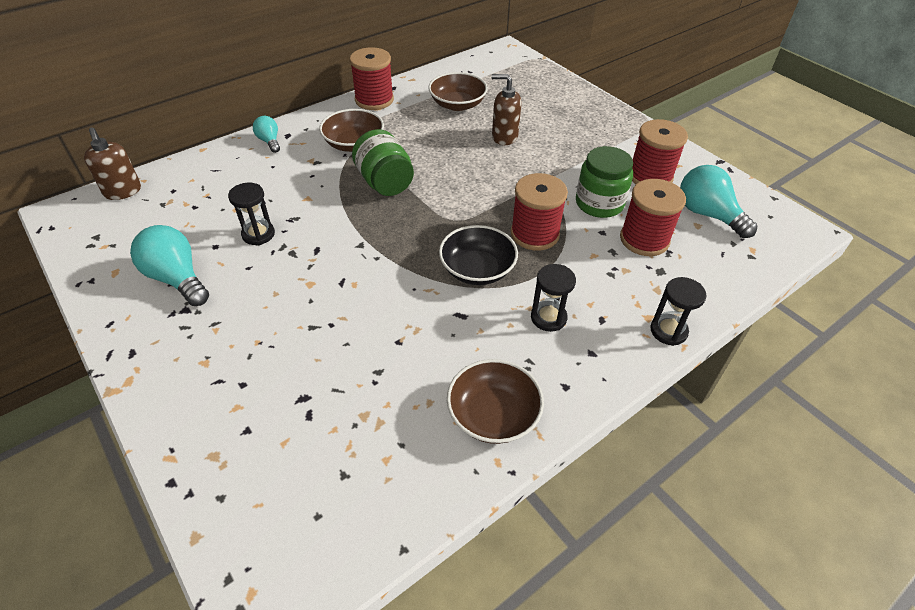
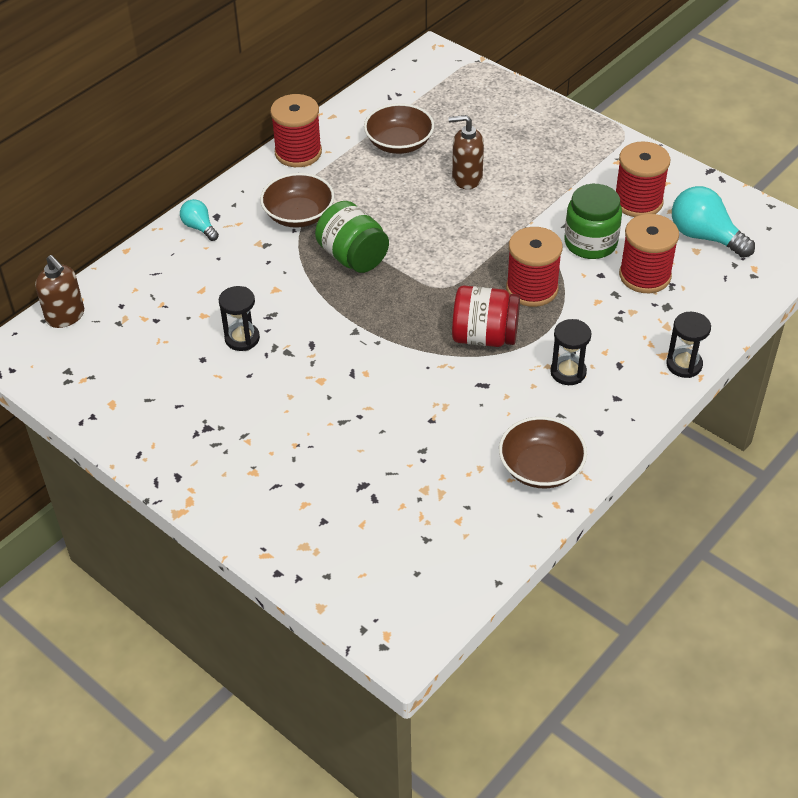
camera: 10 degrees left, 0 degrees up
(177, 278) = (181, 399): turquoise light bulb -> none
(477, 269) = (484, 336): black bowl -> red jar

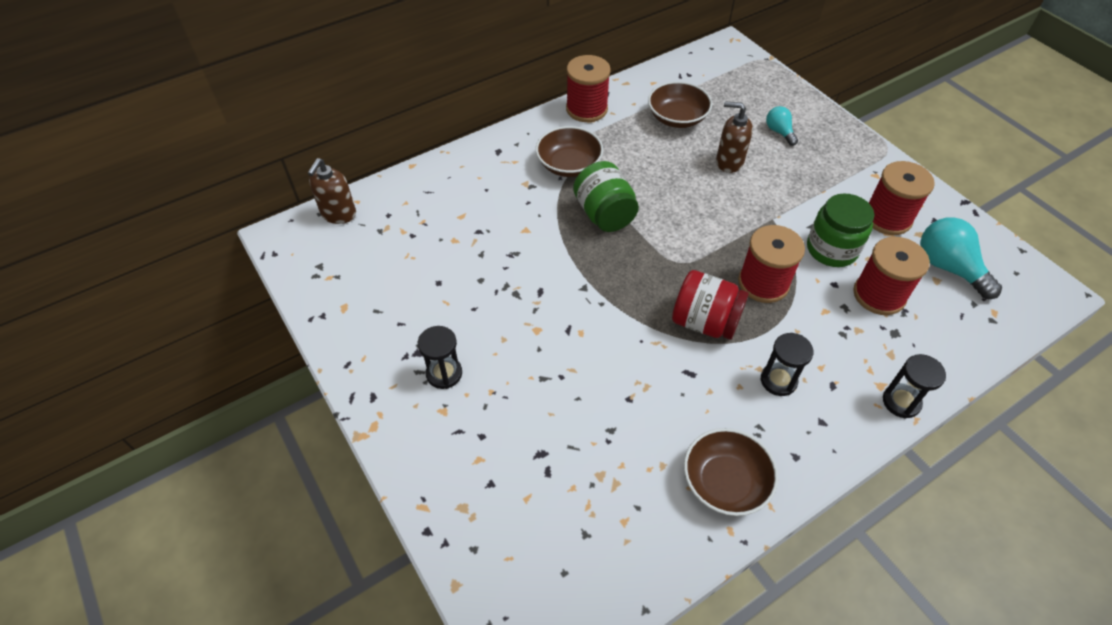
camera: 15 degrees right, 5 degrees up
(65, 316) = (338, 214): brown soap dispenser -> brown soap dispenser turned 45 degrees clockwise
(199, 227) = (480, 158): turquoise light bulb -> turquoise light bulb (779, 132)
(242, 338) = (480, 270): black hourglass -> black hourglass (444, 373)

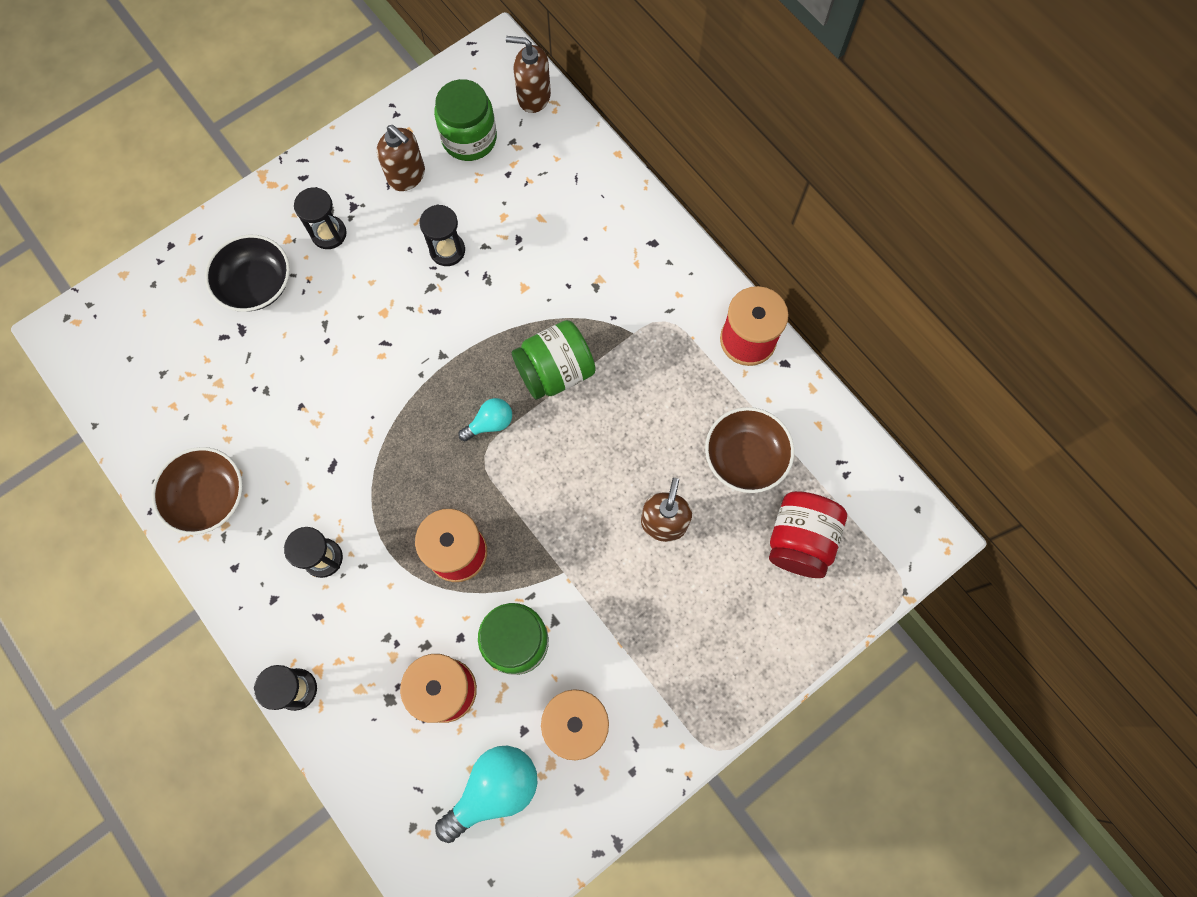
camera: 85 degrees right, 20 degrees up
(368, 260) = (469, 138): none -> green jar
(395, 308) = (407, 176): none -> brown soap dispenser
(480, 280) = (447, 250): none -> black hourglass
(490, 440) = (256, 284): none -> black bowl
(569, 165) = (637, 325): brown bowl -> none
(704, 322) = (399, 483): red jar -> red jar (800, 540)
(779, 132) = (733, 595): turquoise light bulb -> turquoise light bulb (490, 423)

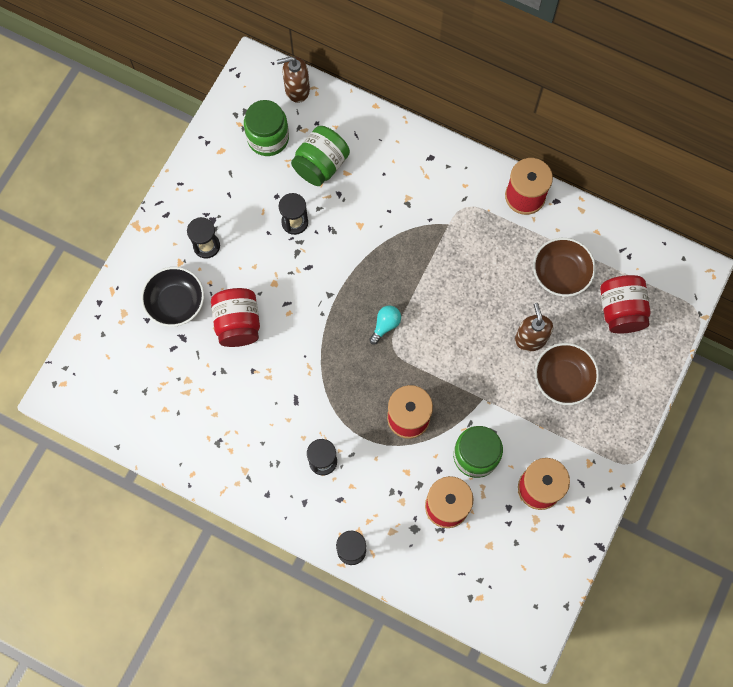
camera: 25 degrees left, 0 degrees up
(208, 497) = (223, 457): brown bowl -> brown bowl (563, 378)
(314, 342) = (238, 324): none -> red jar
(407, 176) = (239, 183): brown soap dispenser -> none
(494, 789) = (509, 551): turquoise light bulb -> none
(555, 371) = (410, 272): green jar -> green jar (321, 165)

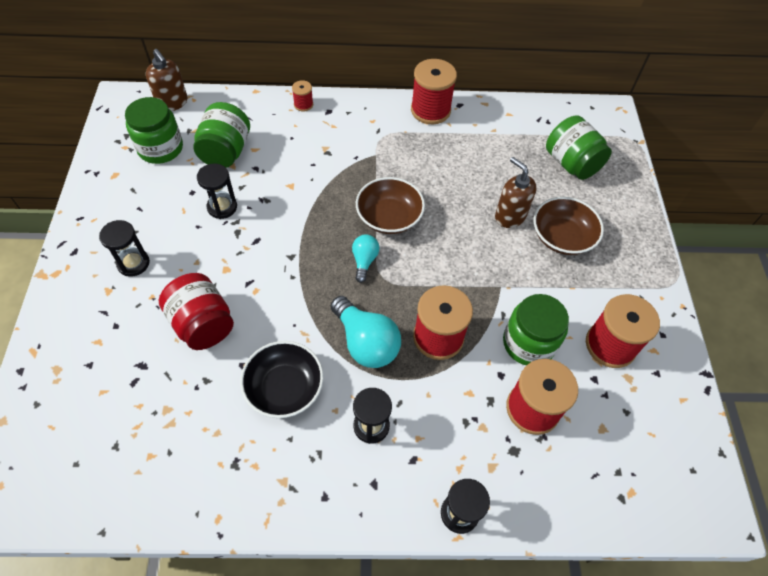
camera: 30 degrees left, 15 degrees down
(175, 302) = (118, 332): black bowl -> black bowl (284, 388)
(297, 90) = (172, 103): brown soap dispenser -> brown soap dispenser turned 90 degrees counterclockwise
(351, 396) = (366, 342): none -> turquoise light bulb
(411, 140) = (303, 104): none -> red spool
(561, 273) = (500, 155): brown bowl -> brown bowl (389, 217)
(620, 311) = (571, 163): red jar -> green jar

